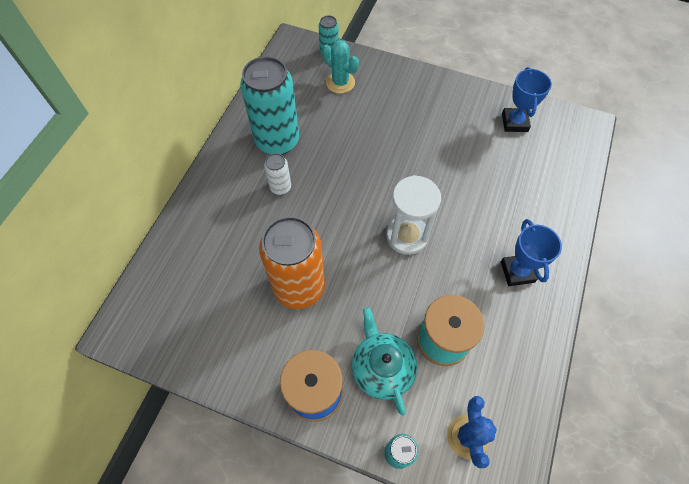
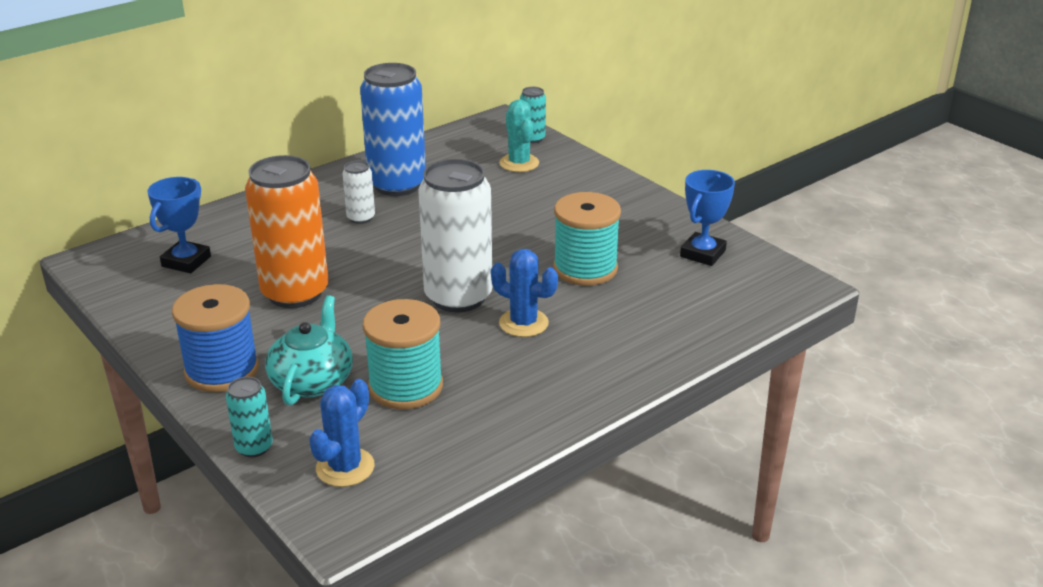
camera: 30 degrees right, 30 degrees down
(277, 141) = (397, 185): turquoise can -> blue can
(407, 236) = (458, 297): white hourglass -> white can
(460, 169) = (585, 268): none -> turquoise spool
(464, 240) = (523, 323): none -> blue cactus
(517, 272) = (560, 369): blue trophy -> blue trophy (186, 261)

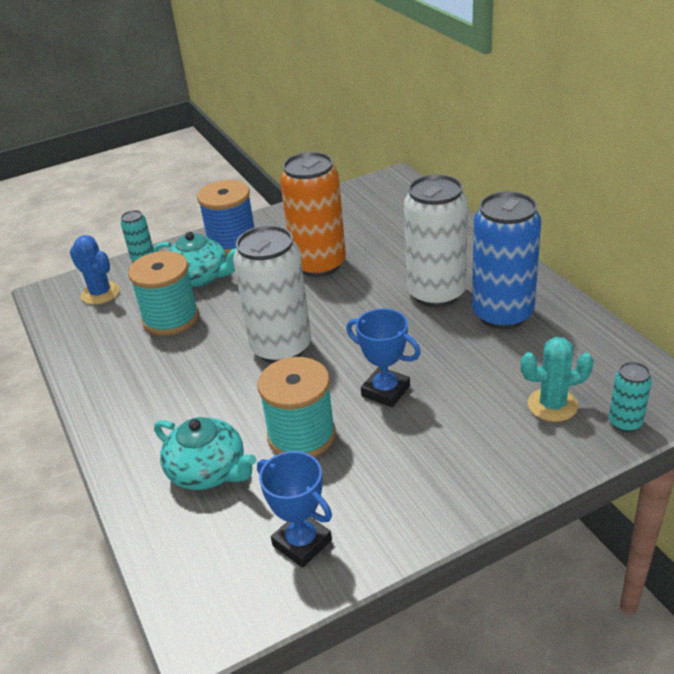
camera: 105 degrees right, 5 degrees up
(186, 261) = (381, 215): blue trophy -> blue trophy (385, 391)
(361, 218) = (436, 293): white can -> white can, size x2.16
(523, 323) = (224, 384): blue cactus -> none
(646, 311) = (208, 471): none -> turquoise teapot

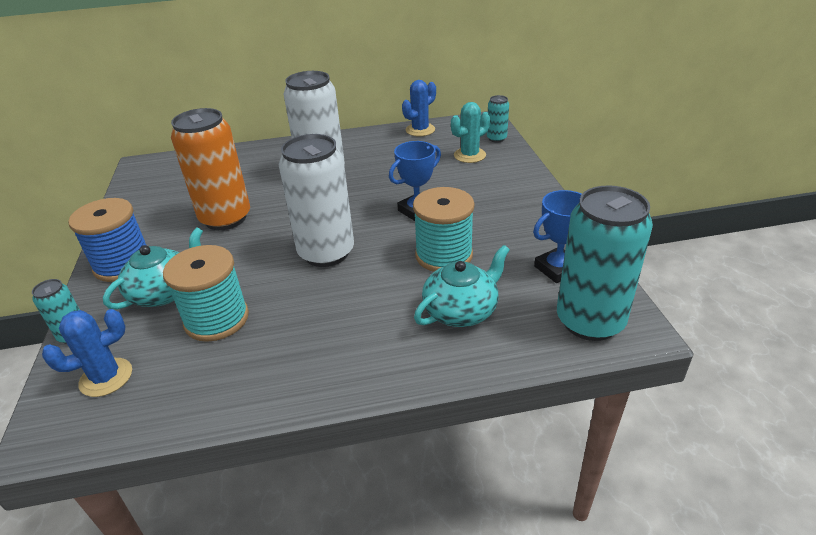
camera: 75 degrees left, 0 degrees up
(208, 586) = (590, 321): none -> turquoise can
(502, 314) = (369, 154): blue can -> none
(552, 405) = (469, 155): turquoise cactus -> turquoise cactus turned 45 degrees clockwise
(599, 339) = (420, 130): none -> blue cactus

